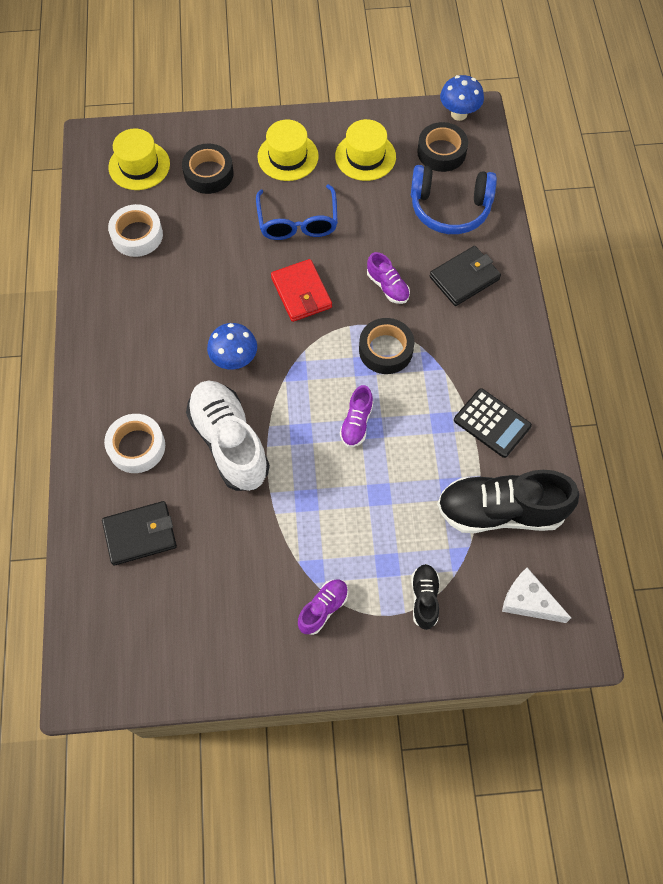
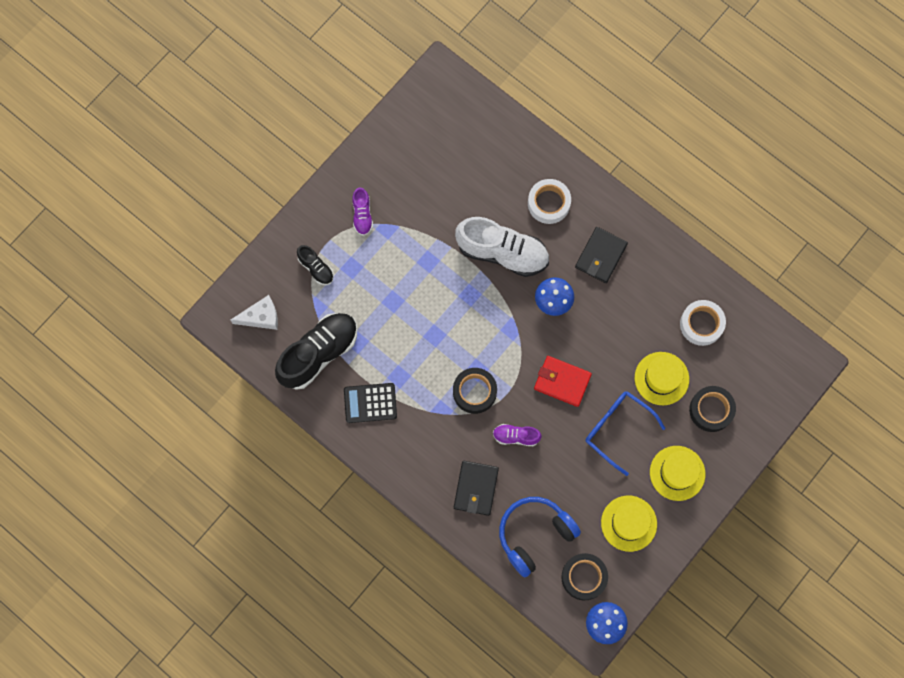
camera: 135 degrees right, 10 degrees up
(139, 165) = (760, 373): yellow hat -> yellow hat (661, 378)
(140, 534) = (494, 163): black wallet -> black wallet (600, 256)
(356, 423) = (445, 330): purple shoe -> none

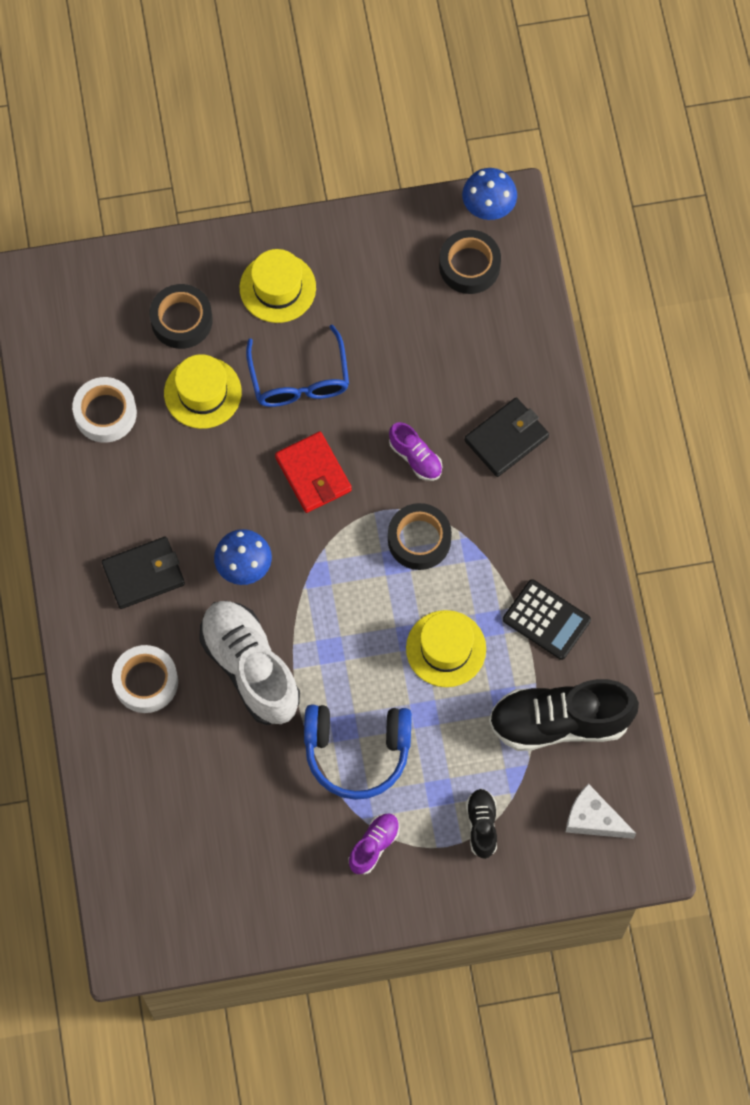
camera: 140 degrees left, 5 degrees down
(534, 534) = (484, 345): blue headphones -> blue headphones (357, 752)
(629, 523) = (374, 280): yellow hat -> yellow hat (446, 648)

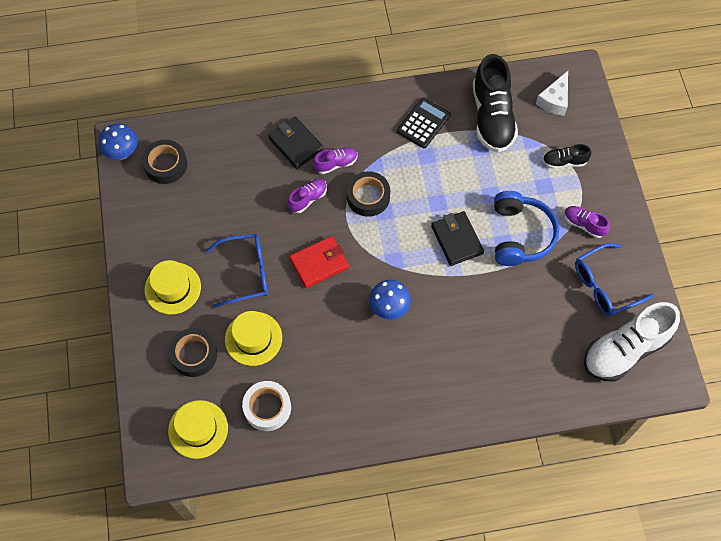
camera: 90 degrees left, 5 degrees down
(143, 574) = (395, 376): black wallet -> black wallet (457, 240)
(146, 681) = (477, 373): white tape -> none
(250, 668) = (464, 303): white shoe -> white shoe (625, 350)
(274, 867) = (604, 286): none -> blue glasses
(446, 648) = (445, 181): yellow hat -> yellow hat (198, 429)
(474, 495) = (336, 164): none -> purple shoe

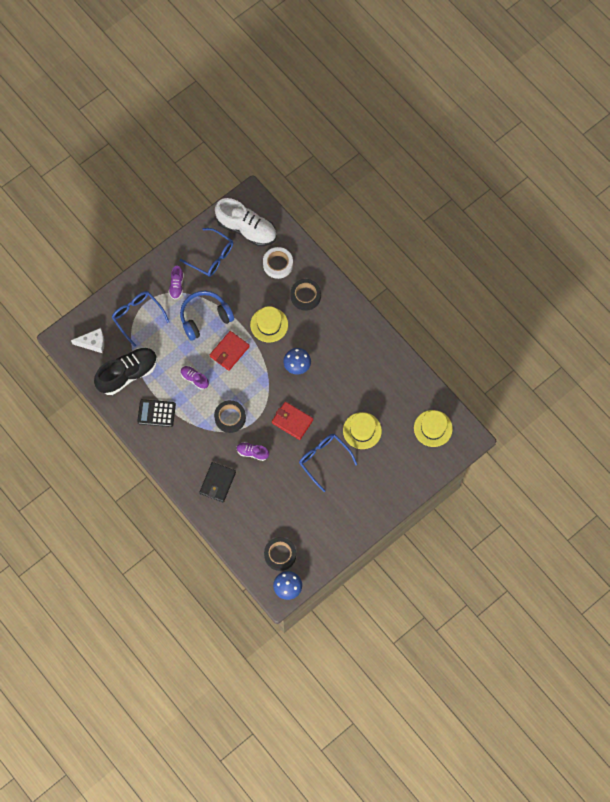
camera: 120 degrees left, 5 degrees up
(172, 288) = (359, 496): yellow hat -> yellow hat (269, 324)
(194, 354) = (392, 458): black tape -> black tape (305, 296)
(267, 408) = (397, 398): white tape -> white tape (278, 264)
(336, 164) = (217, 450): purple shoe -> purple shoe (194, 379)
(457, 240) = (229, 351): black wallet -> red wallet
(564, 162) = (137, 316): black shoe -> blue glasses

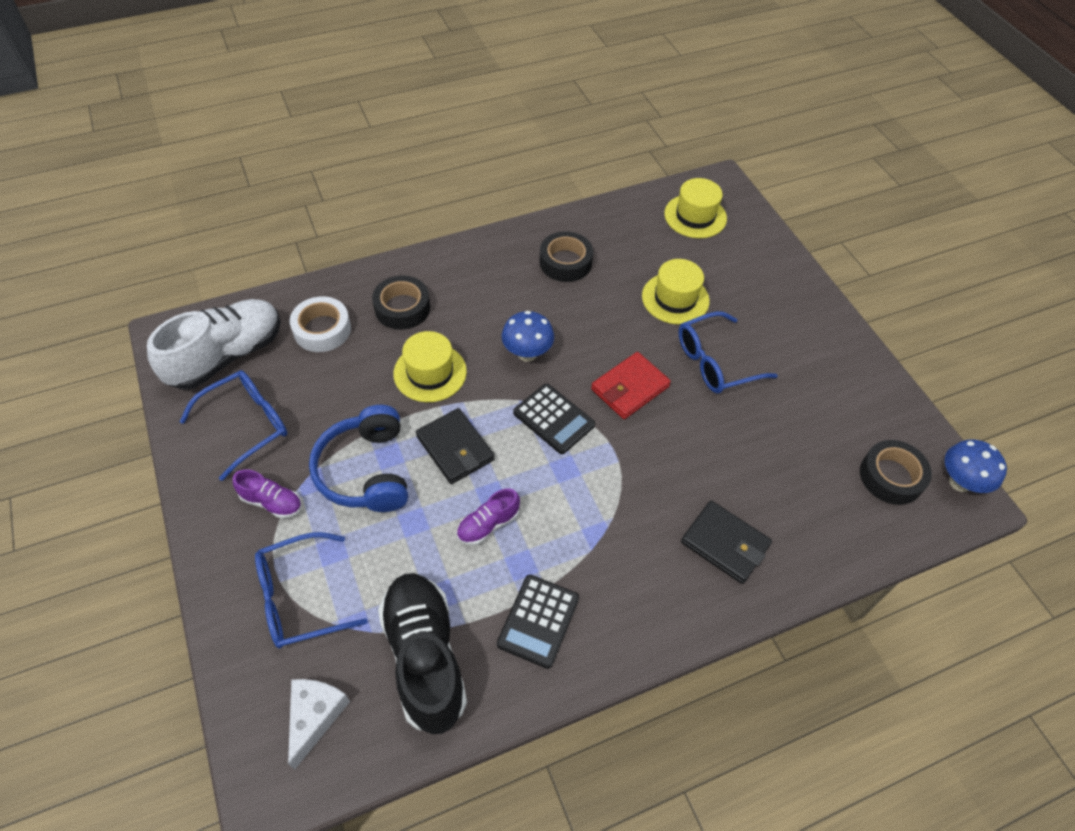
camera: 75 degrees left, 15 degrees down
(229, 351) = (455, 448): red wallet -> black wallet
(230, 418) = (592, 484): black tape -> black tape (565, 262)
(252, 452) = (675, 466): purple shoe -> none
(261, 390) = (553, 419): none -> black calculator

